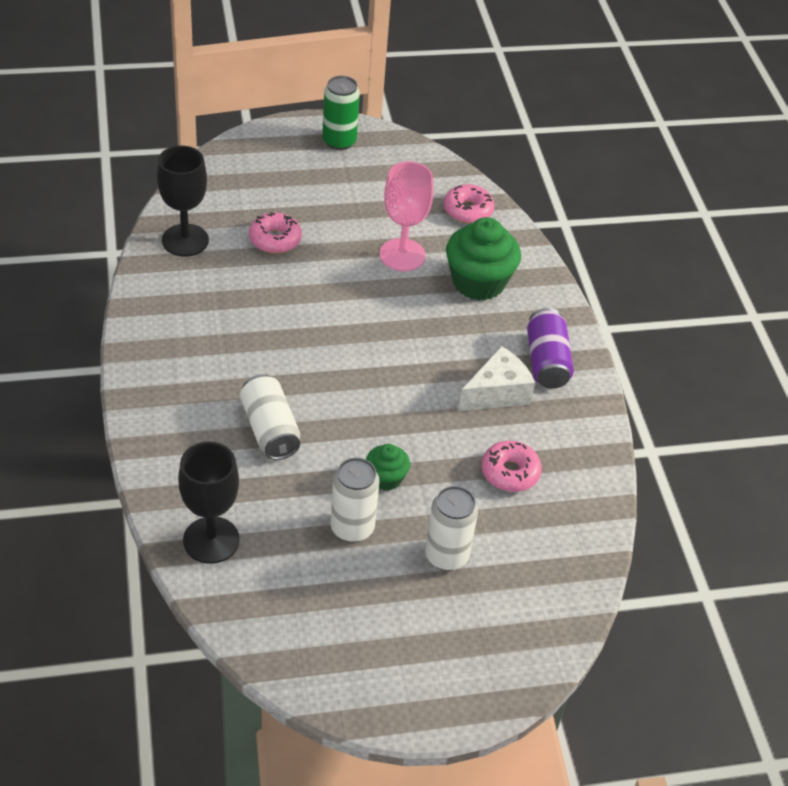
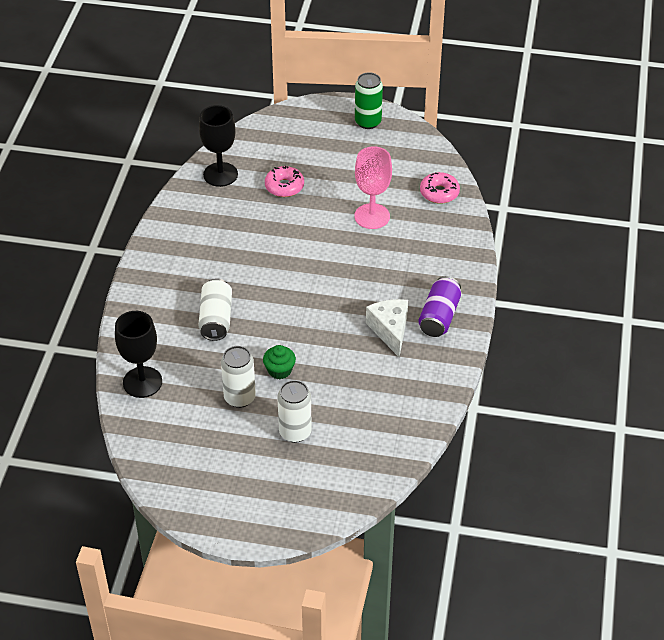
camera: 25 degrees right, 0 degrees up
(478, 282) = (419, 248): green cupcake -> none
(497, 393) = (390, 330): white cheese -> white cheese turned 90 degrees counterclockwise
(510, 472) = (370, 388): pink donut -> none

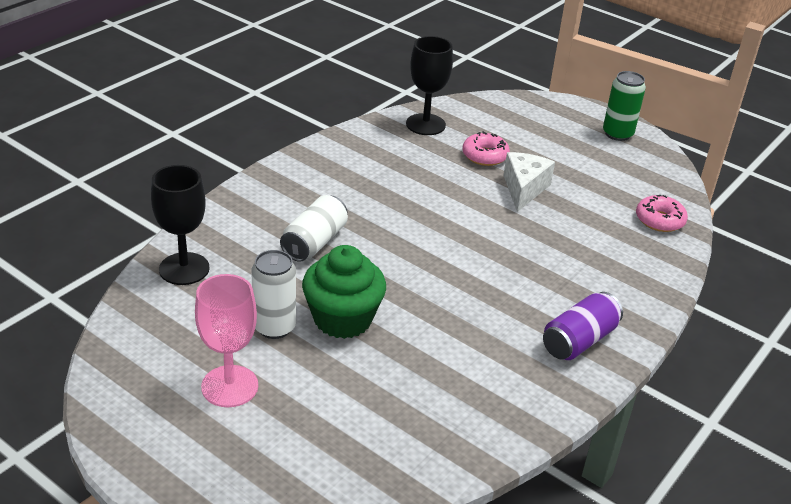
camera: 25 degrees right, 10 degrees down
(279, 370) = (343, 319): green cupcake -> green cupcake, size x1.90
(295, 432) = (307, 391): white can -> none
(372, 216) = (564, 214): pink goblet -> pink goblet (230, 386)
(390, 330) = (506, 331): white cheese -> white cheese (524, 189)

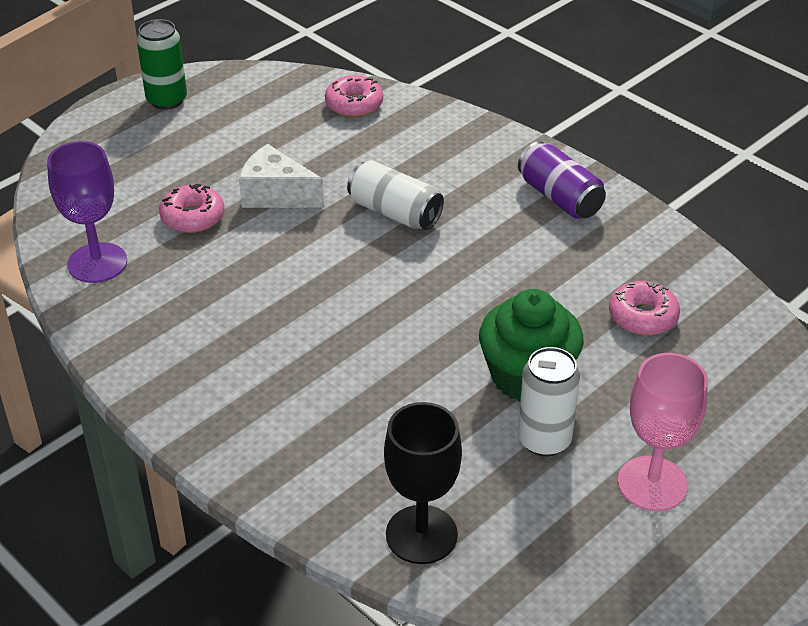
camera: 80 degrees left, 5 degrees up
(314, 242) = (370, 395): white can -> white can (394, 213)
(425, 124) = (97, 263): black goblet -> purple goblet
(427, 389) = (643, 316): none -> pink donut

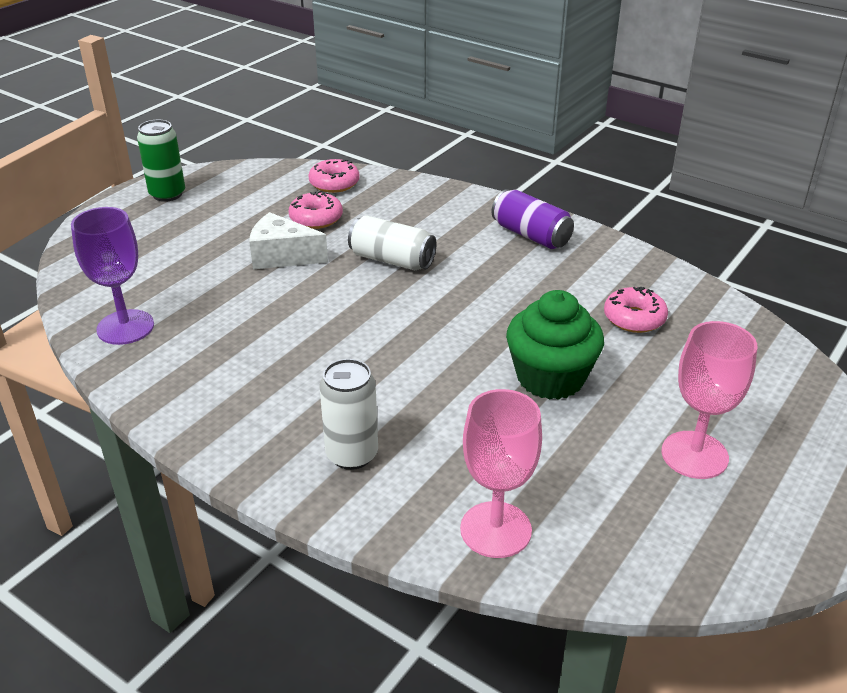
camera: 10 degrees left, 5 degrees down
(193, 217) = (209, 281): pink donut -> pink donut (316, 218)
(421, 534) = (495, 529): black goblet -> pink goblet
(544, 440) = (583, 429): white can -> white can (352, 454)

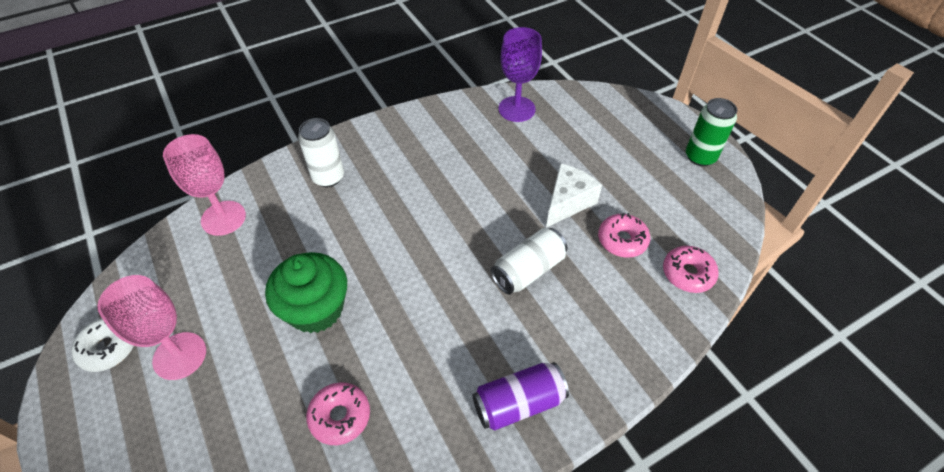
camera: 115 degrees right, 15 degrees up
(749, 525) = (109, 348): none -> white donut

